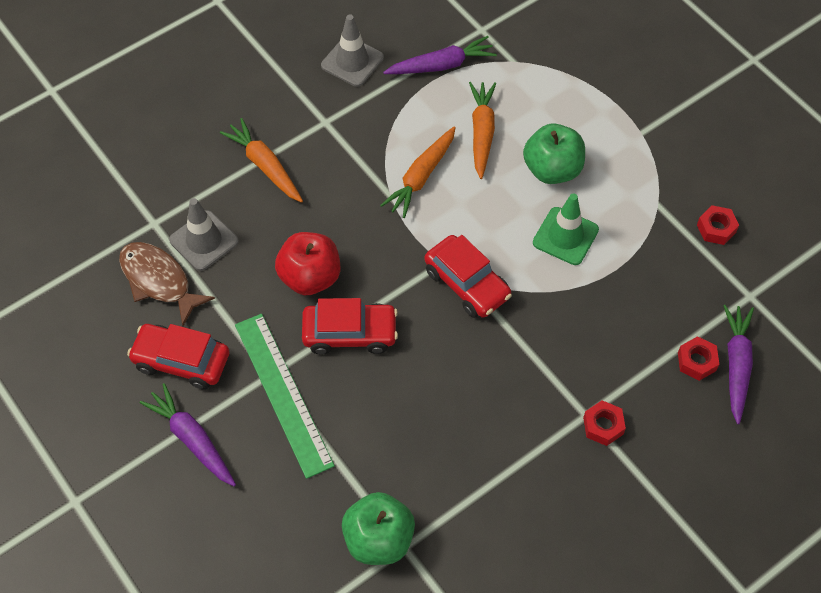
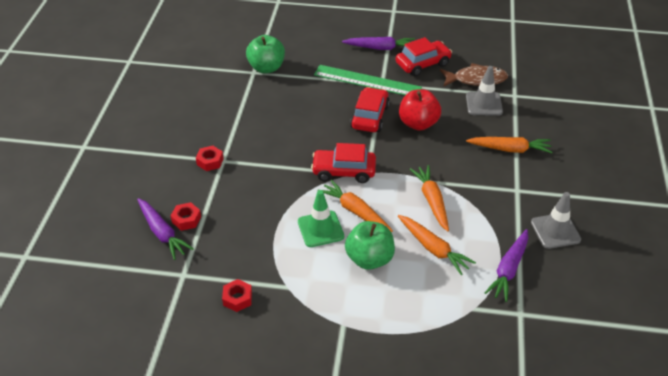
camera: 135 degrees right, 15 degrees down
(350, 333) = (370, 117): red car -> red car turned 150 degrees clockwise
(509, 228) = (355, 211): none -> orange carrot

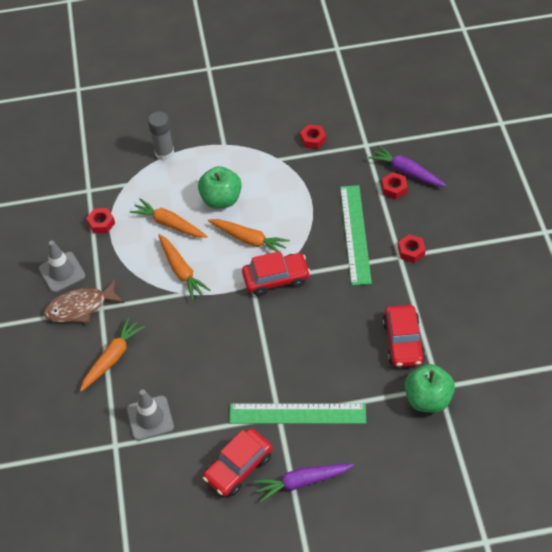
camera: 165 degrees right, 10 degrees up
(250, 189) = (355, 234): none -> green ruler
(320, 229) = (273, 213): green traffic cone -> none
(370, 117) = (275, 358): red car -> red car (403, 342)
(418, 123) = (219, 364): red apple -> none
(419, 334) = (164, 153): none -> grey glue stick
(476, 79) = (165, 459): brown fish -> brown fish (80, 307)
(508, 269) = (101, 223): purple carrot -> red nut
(510, 149) = (112, 357): orange carrot -> orange carrot turned 135 degrees clockwise

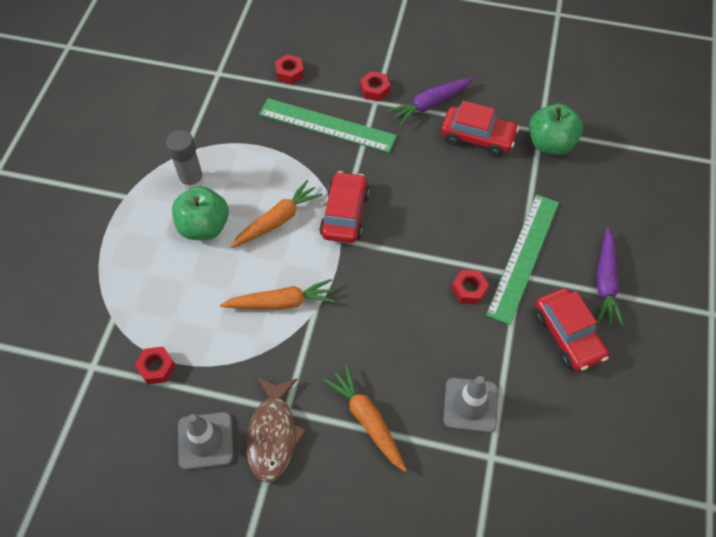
camera: 70 degrees left, 5 degrees up
(164, 153) = (94, 261): grey glue stick -> grey glue stick (192, 180)
(169, 224) = (205, 292): orange carrot -> none
(313, 139) = (179, 113): red nut -> red nut (469, 290)
(406, 171) = (274, 55): purple carrot -> purple carrot (430, 104)

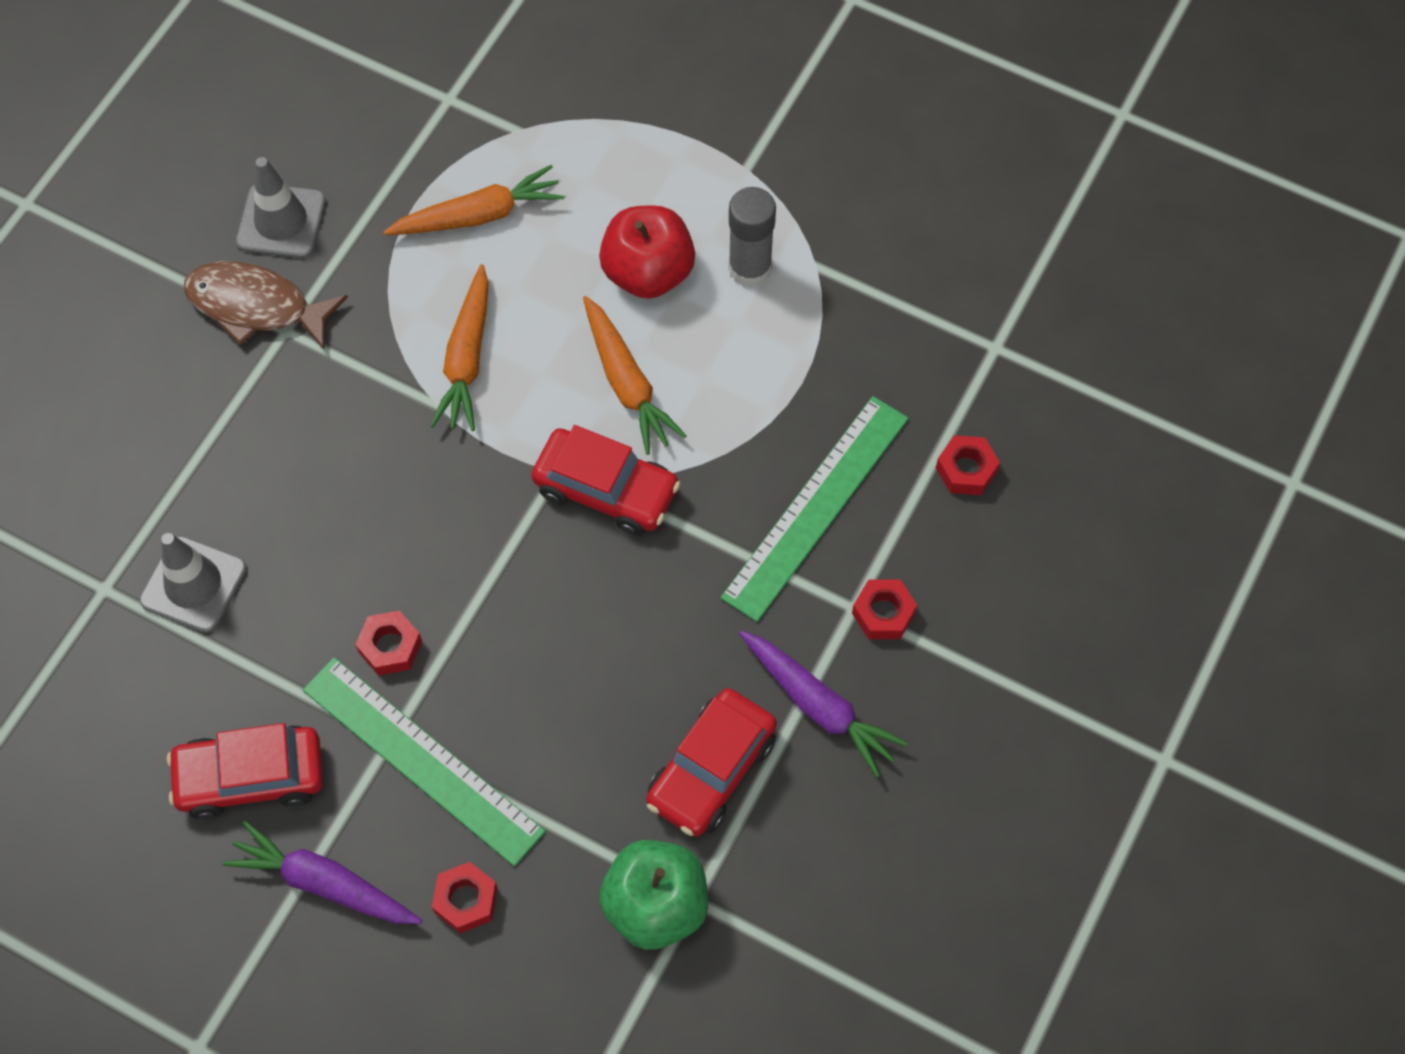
camera: 105 degrees right, 5 degrees up
(156, 368) = (416, 176): red nut -> red nut (466, 900)
(204, 227) = (648, 272): green apple -> red apple
(367, 420) = (228, 434): orange carrot -> orange carrot (479, 215)
(430, 104) = (819, 706): purple carrot -> purple carrot turned 150 degrees clockwise

